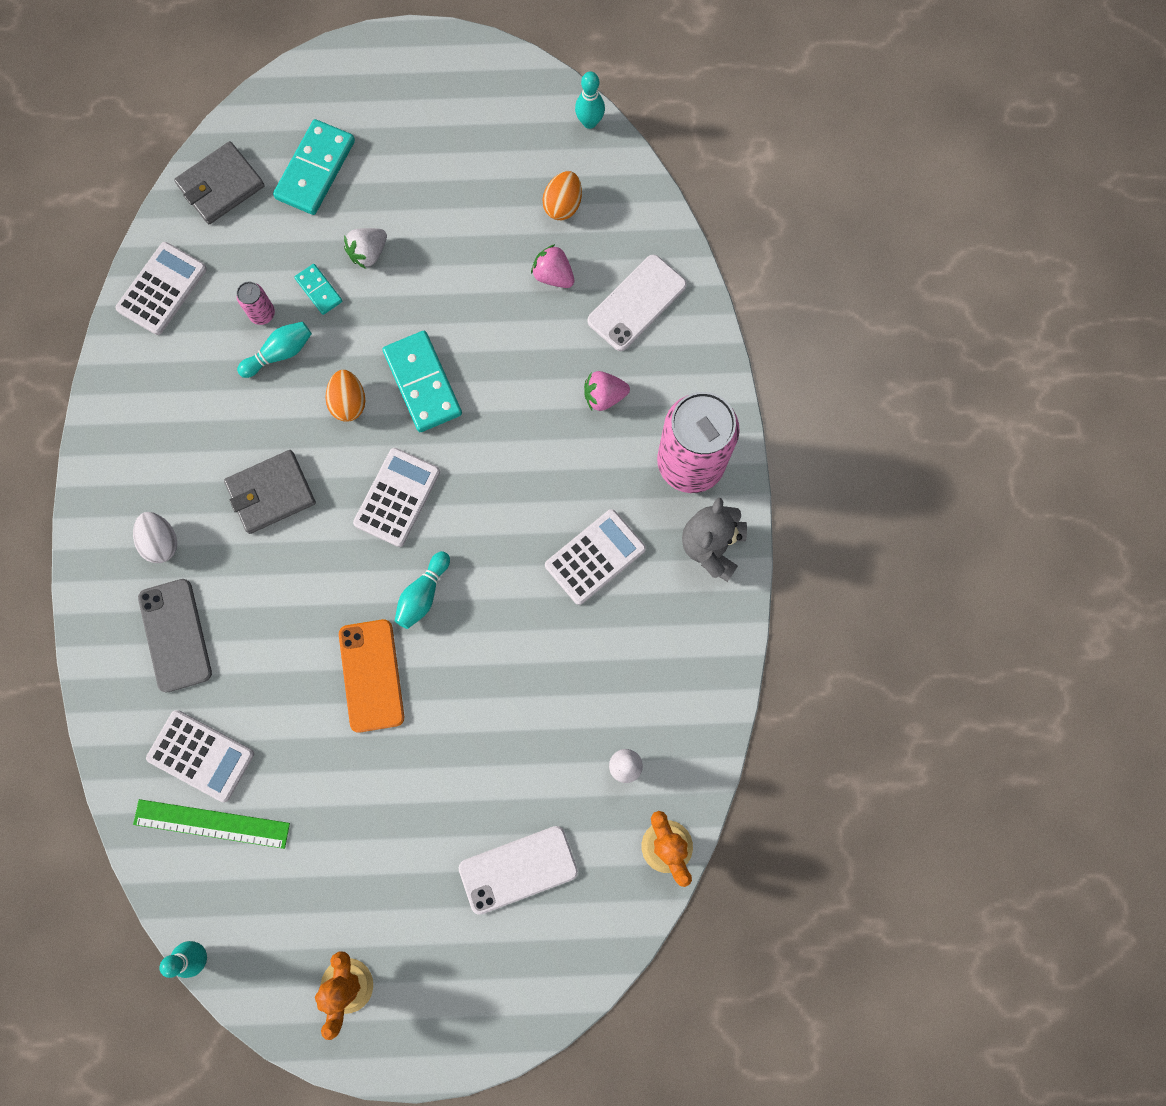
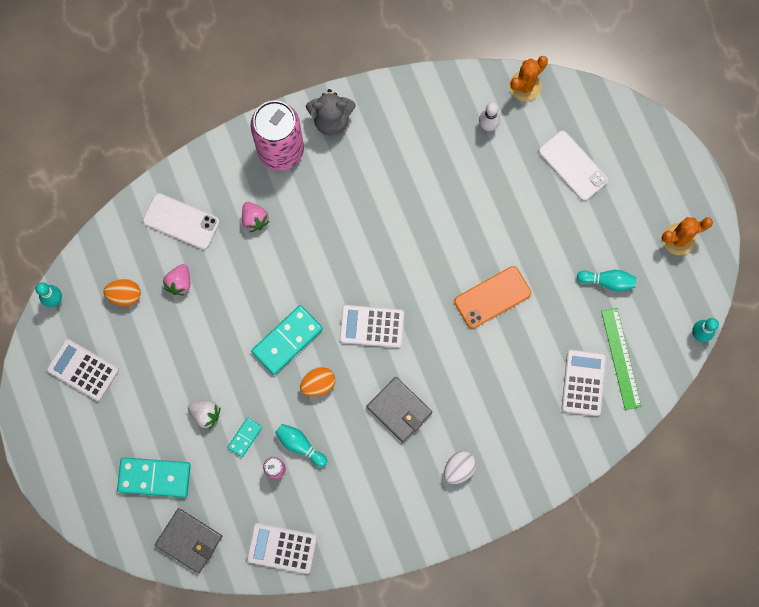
camera: 110 degrees left, 0 degrees up
(175, 635) = (515, 432): grey phone -> none
(423, 594) = (429, 285): turquoise bowling pin -> turquoise bowling pin (607, 281)
(595, 557) = (364, 188): white calculator -> white calculator (83, 370)

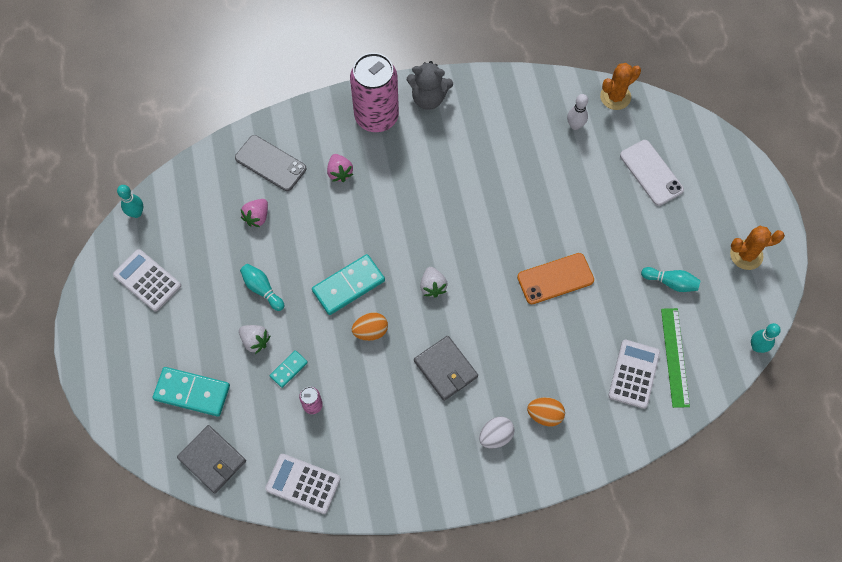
camera: 10 degrees right, 10 degrees down
(125, 295) = (203, 220): orange egg -> orange egg (544, 415)
(181, 221) = (270, 163): white phone -> grey phone
(300, 445) = (341, 386): turquoise bowling pin -> turquoise bowling pin (262, 289)
(371, 326) = (432, 286): white calculator -> white strawberry

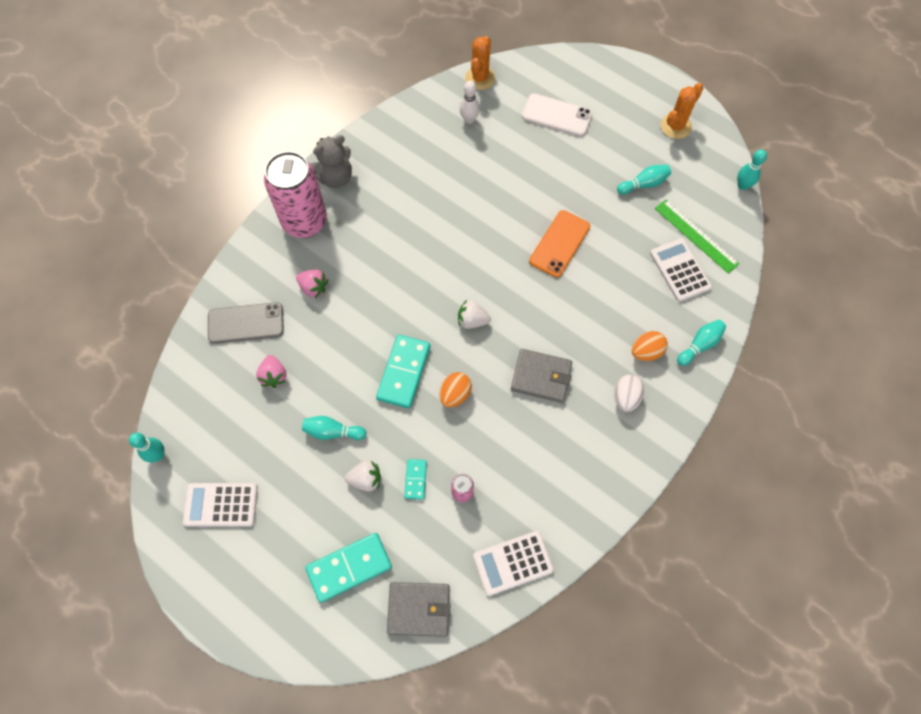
camera: 40 degrees left, 0 degrees up
(432, 286) = (472, 321): white strawberry -> white strawberry turned 150 degrees clockwise
(593, 444) = (699, 345): none -> turquoise bowling pin

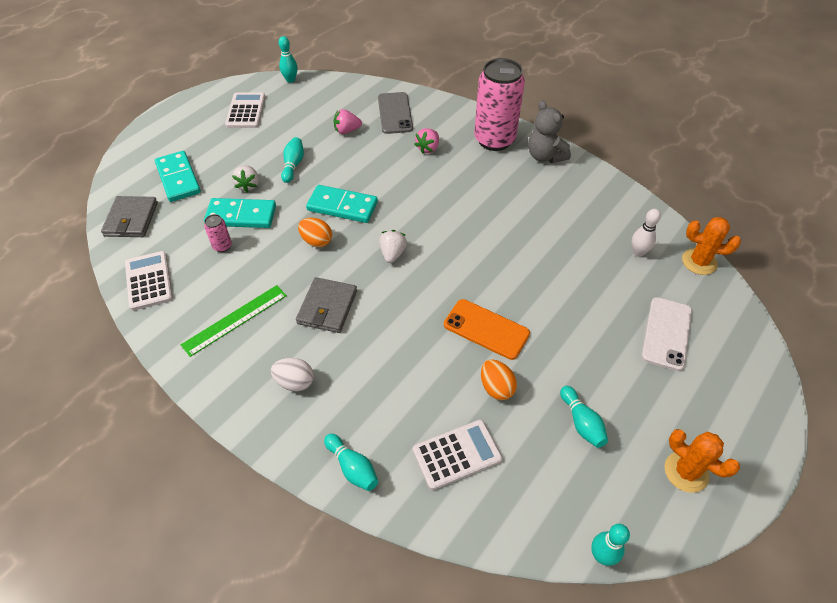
camera: 90 degrees right, 15 degrees down
(415, 479) = (241, 215): turquoise domino -> turquoise domino, size x1.89
(646, 352) = (348, 407): orange egg -> orange egg (496, 387)
(696, 235) = (510, 480): green ruler -> green ruler (235, 320)

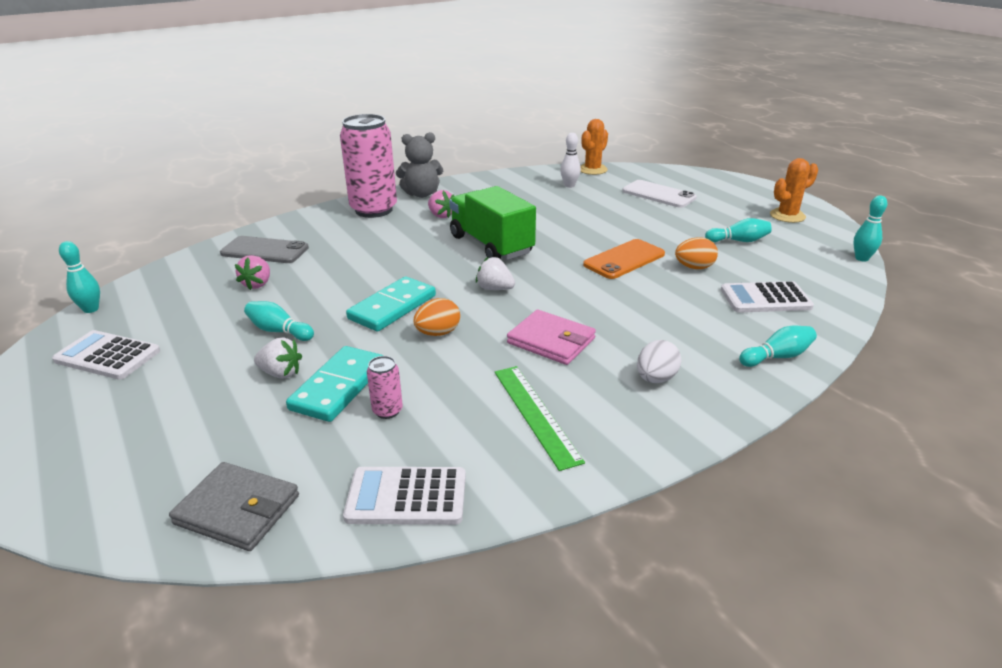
camera: 70 degrees left, 20 degrees down
(178, 178) = (189, 442): turquoise domino -> none
(327, 307) = (551, 341): grey wallet -> pink wallet
(428, 148) = (348, 243): pink strawberry -> pink strawberry (441, 215)
(457, 454) = (765, 299): white calculator -> white calculator turned 90 degrees counterclockwise
(467, 230) = (491, 245): none -> green truck

